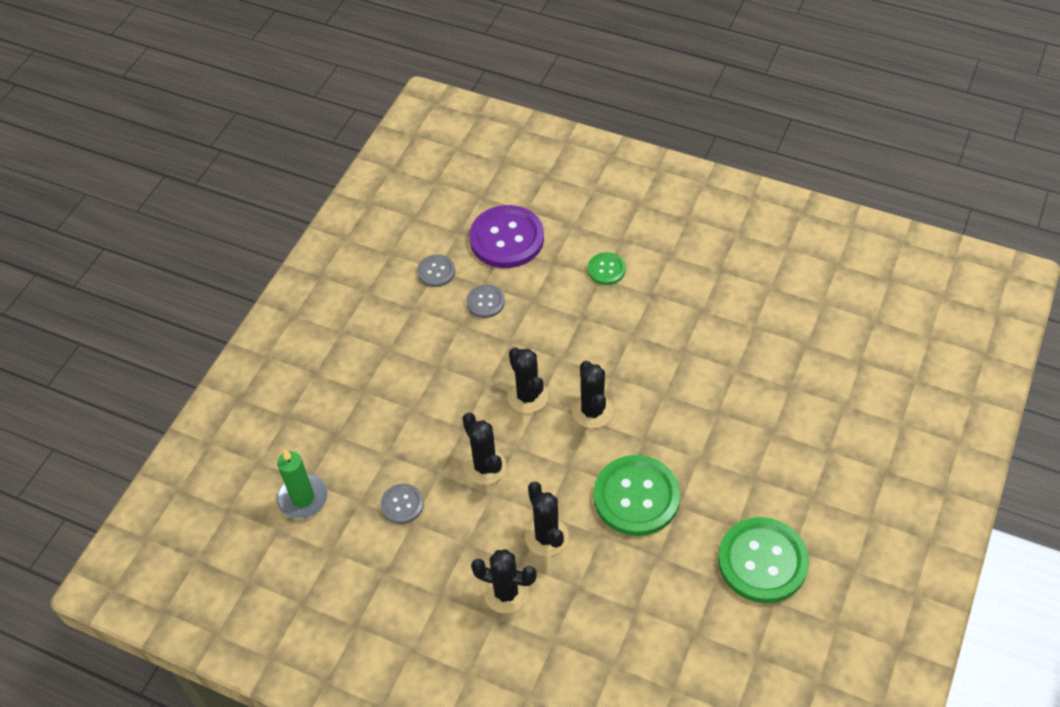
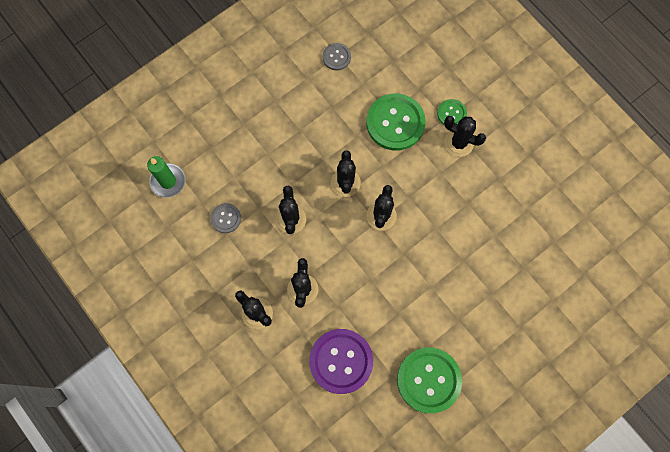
camera: 25 degrees right, 20 degrees up
(485, 302) = (356, 97): grey button -> none
(506, 238) = (397, 55): purple button -> purple button (341, 361)
(633, 295) = (459, 143): none -> black cactus
(636, 497) = (374, 292): green button -> green button (395, 123)

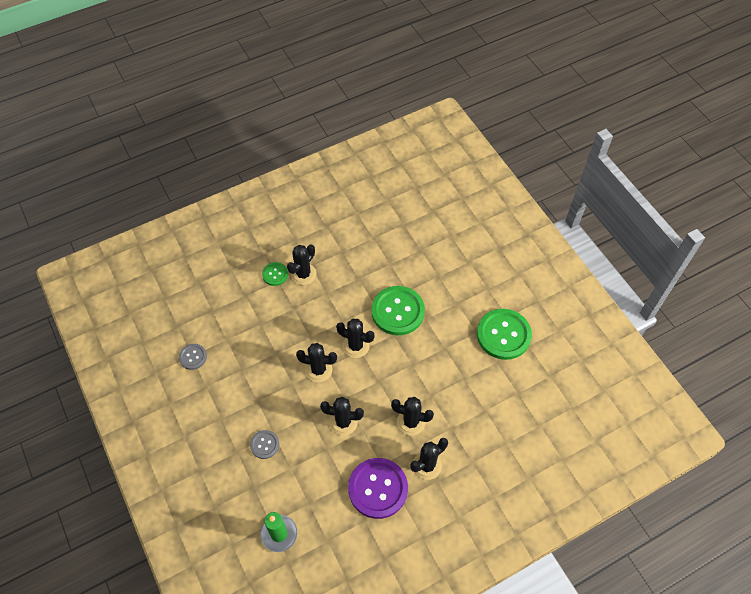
camera: 80 degrees left, 15 degrees down
(226, 218) = (330, 481): grey button -> grey button (264, 445)
(341, 361) = (480, 400): purple button -> purple button (378, 488)
(395, 123) = (272, 319): green button -> green button (397, 311)

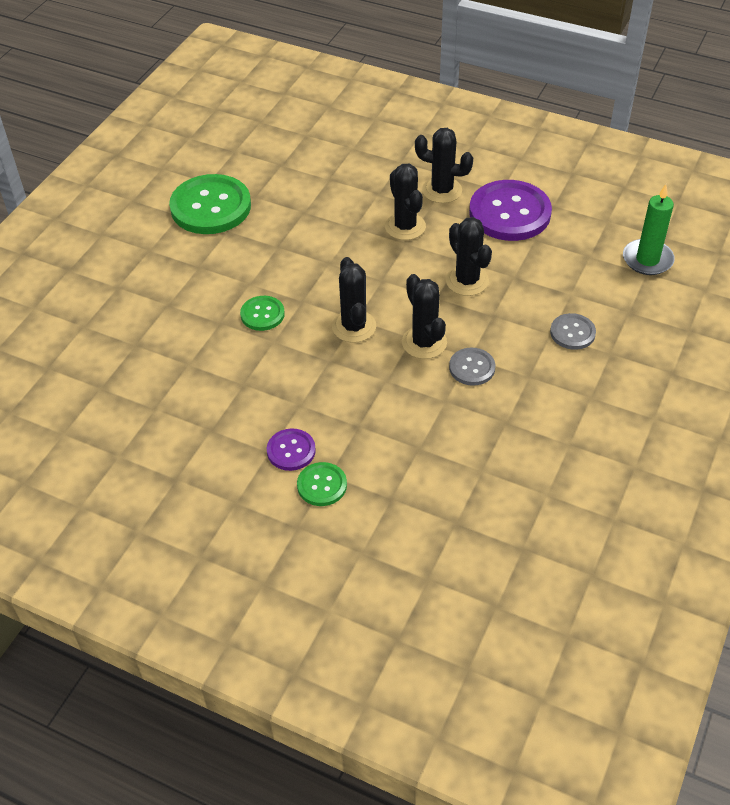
camera: 125 degrees left, 10 degrees down
(193, 357) = (547, 490): grey button -> grey button (472, 368)
(303, 274) = (291, 451): black cactus -> purple button
(397, 311) = (262, 314): green button -> green button, size x0.50

